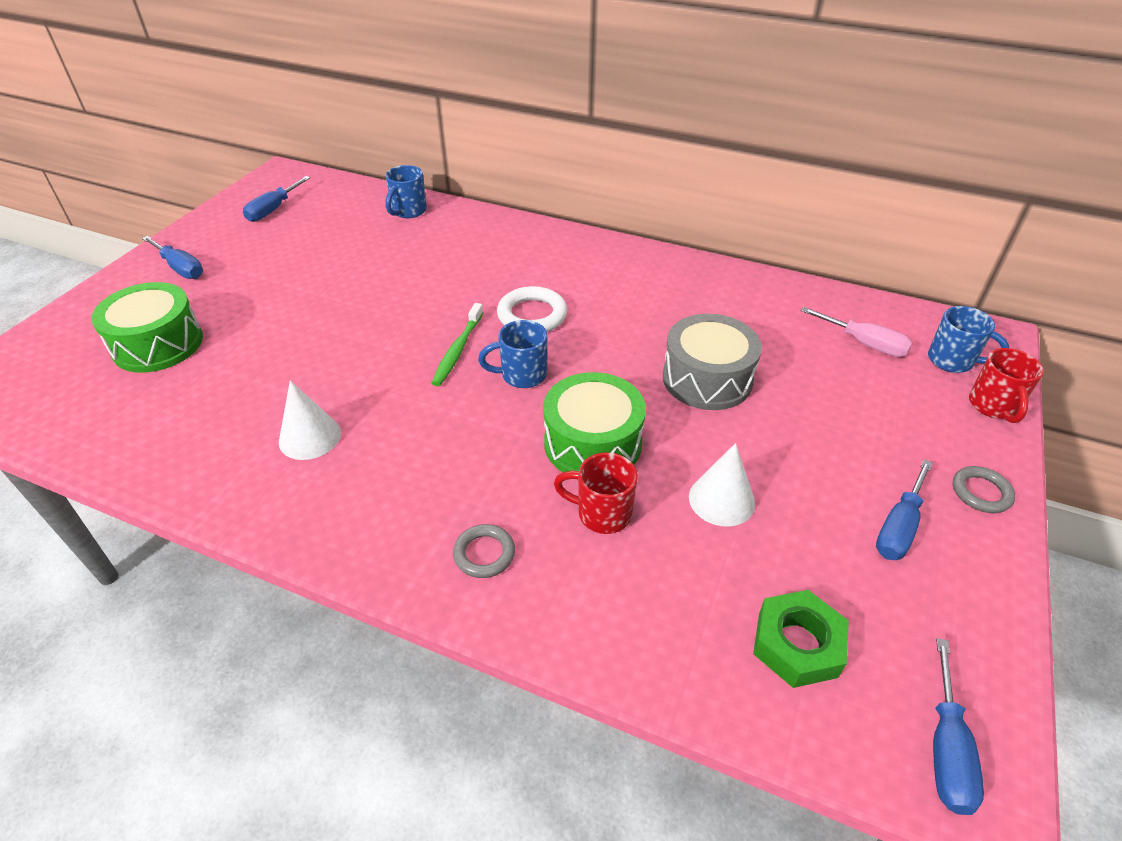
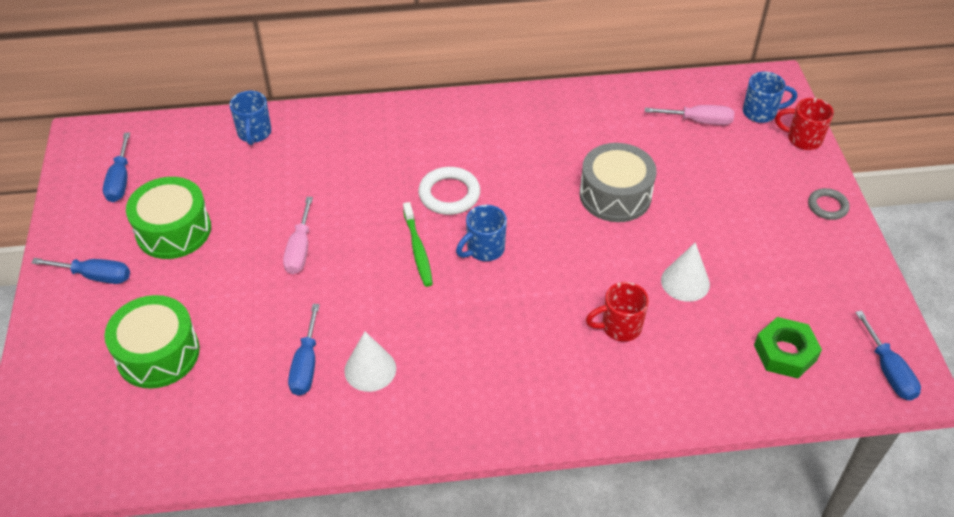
camera: 30 degrees left, 5 degrees up
(354, 309) = (300, 249): none -> pink screwdriver
(484, 554) = (567, 390): grey ring -> none
(592, 443) = (575, 280): green drum -> green drum (173, 230)
(898, 527) = (796, 252): blue screwdriver -> blue screwdriver (306, 365)
(993, 406) = (803, 139): red mug -> red mug turned 135 degrees clockwise

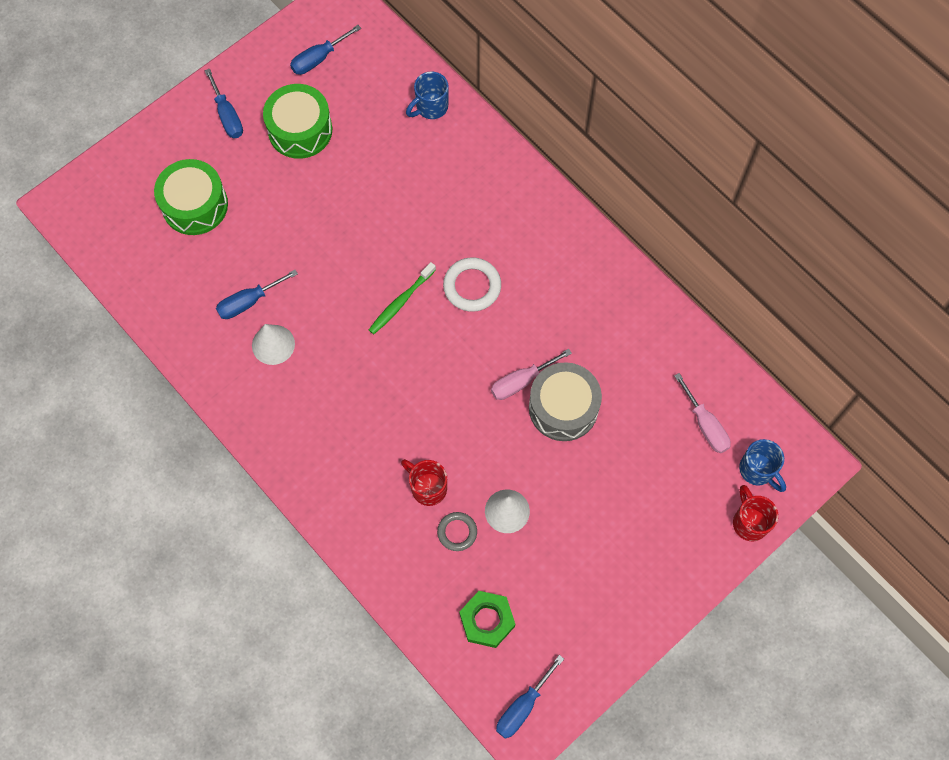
camera: 55 degrees right, 20 degrees up
(300, 249) = (343, 224): pink screwdriver -> pink screwdriver (521, 381)
(484, 249) = (434, 347): blue mug -> none
(827, 206) = (676, 581): grey ring -> grey ring (457, 532)

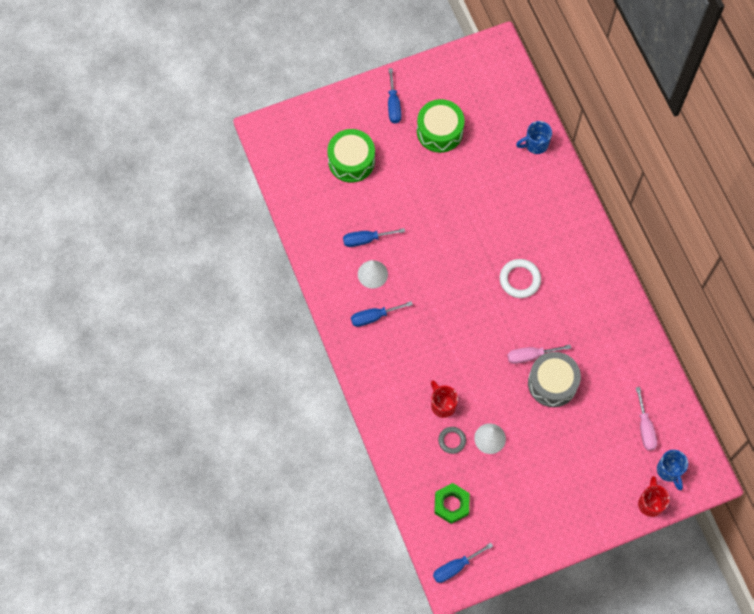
camera: 20 degrees right, 0 degrees up
(318, 59) = (469, 84): blue screwdriver -> blue screwdriver (373, 317)
(401, 301) = (468, 274): green toothbrush -> none

